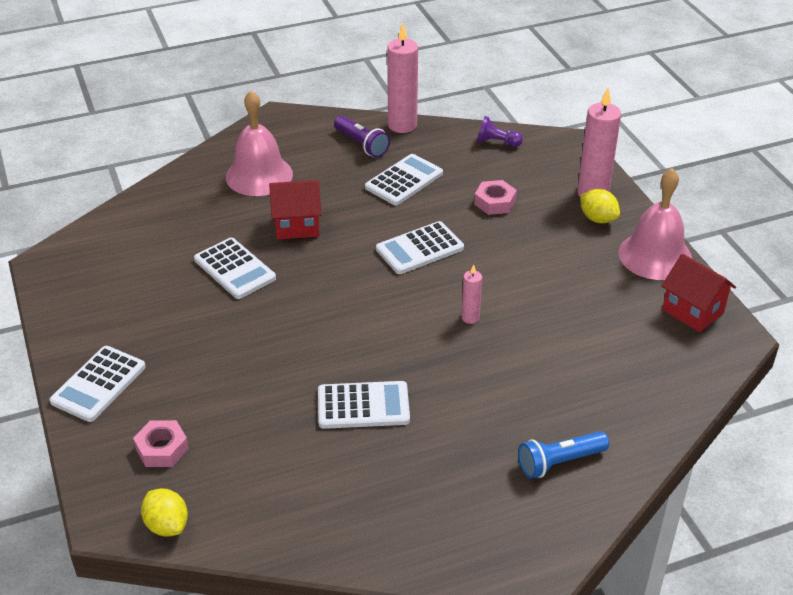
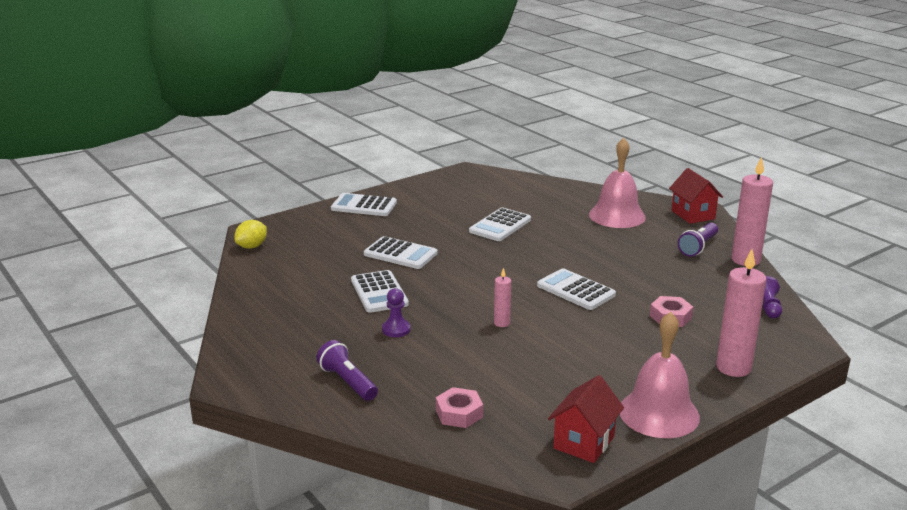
camera: 75 degrees right, 15 degrees down
(162, 449) = (314, 234): pink nut -> pink nut (459, 413)
(297, 226) = (566, 239): red house -> red house (693, 215)
(404, 180) = (664, 272): white calculator -> white calculator (400, 254)
(458, 404) = (396, 329): none -> purple pawn
(559, 462) = (347, 382): blue flashlight -> purple flashlight
(598, 219) = (692, 374): yellow lemon -> none

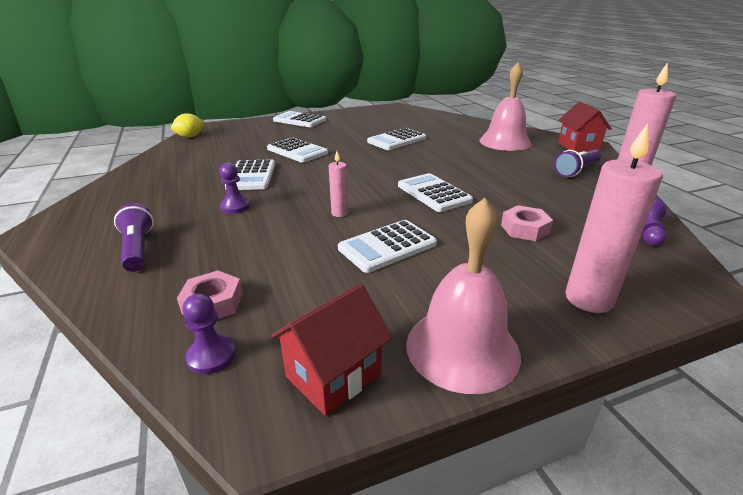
camera: 15 degrees right, 5 degrees up
(492, 446) = (211, 356): none -> purple pawn
(564, 348) = (387, 246): none -> white calculator

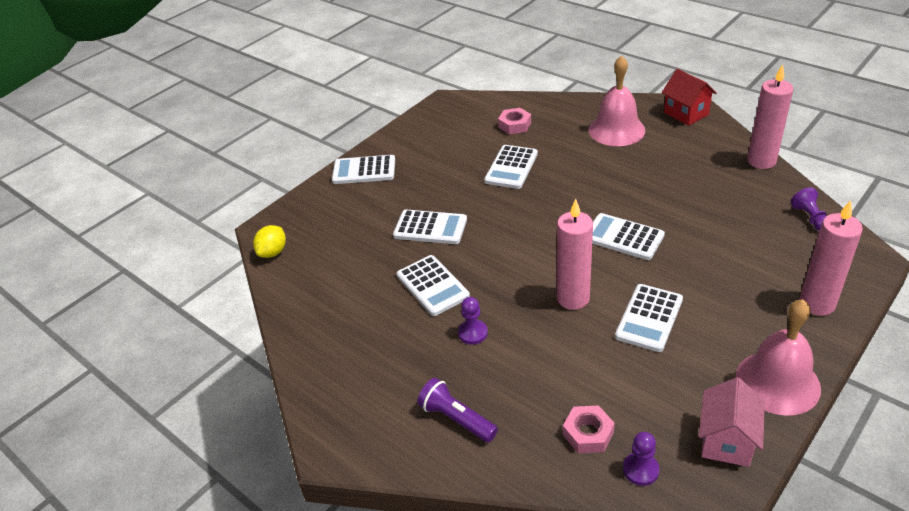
camera: 25 degrees left, 10 degrees up
(333, 375) = (726, 441): red house -> pink house
(339, 213) = (573, 298): pink candle -> pink candle, size x1.97
(524, 229) = (728, 251): pink nut -> pink nut (514, 125)
(576, 171) = (710, 154): purple flashlight -> none

